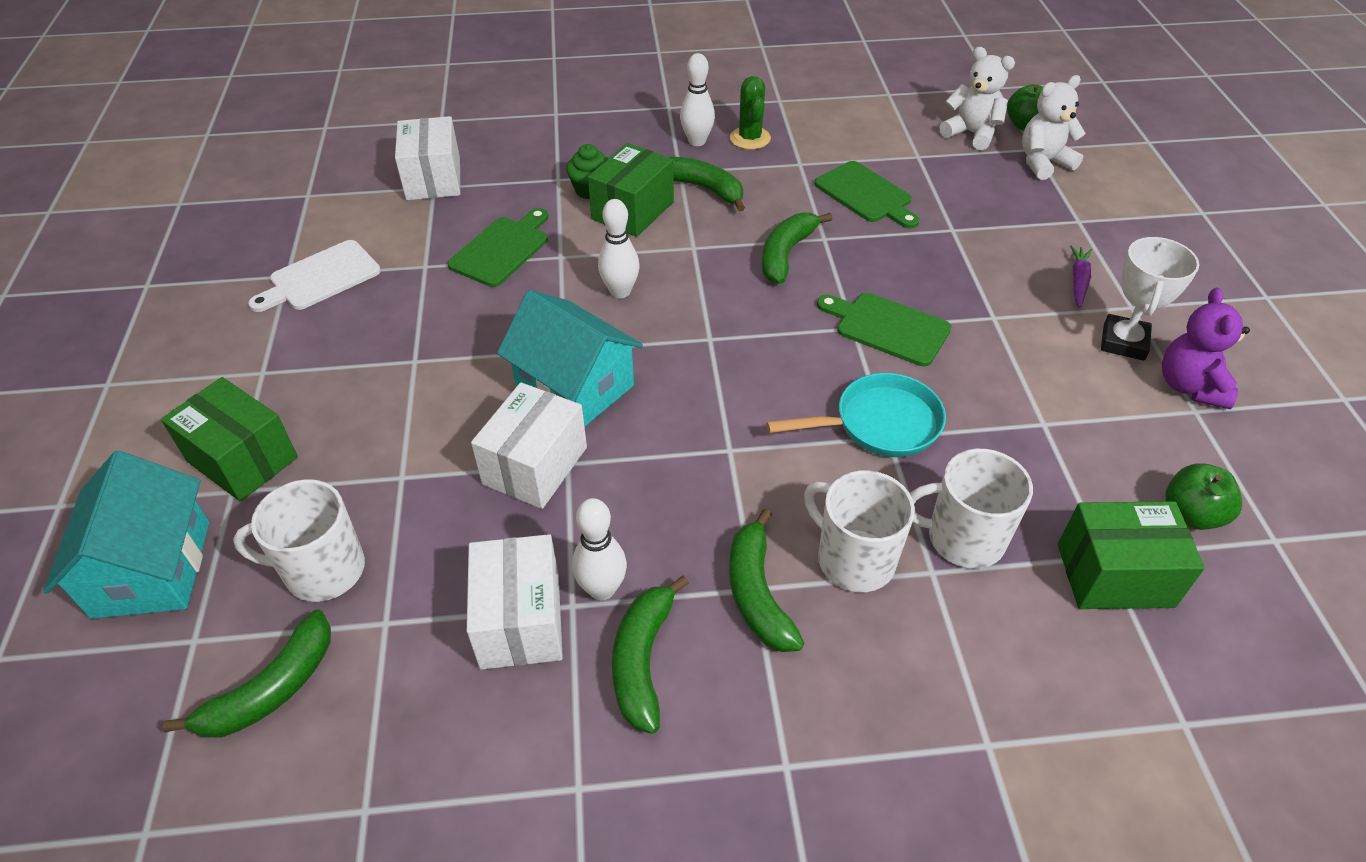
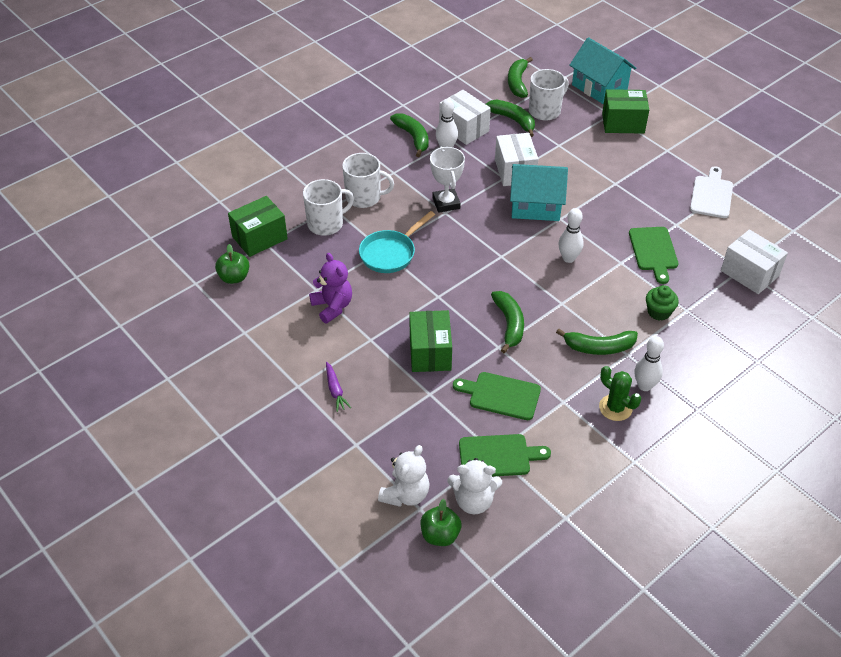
camera: 145 degrees right, 0 degrees up
(633, 210) = (619, 310): green box -> green box (430, 352)
(757, 593) = (391, 171): green banana -> green banana (513, 120)
(888, 328) = (421, 305): green cutting board -> green cutting board (498, 456)
(1123, 342) = (294, 357): white trophy -> white trophy (446, 203)
(1190, 386) = (251, 346): purple teddy bear -> purple teddy bear (332, 307)

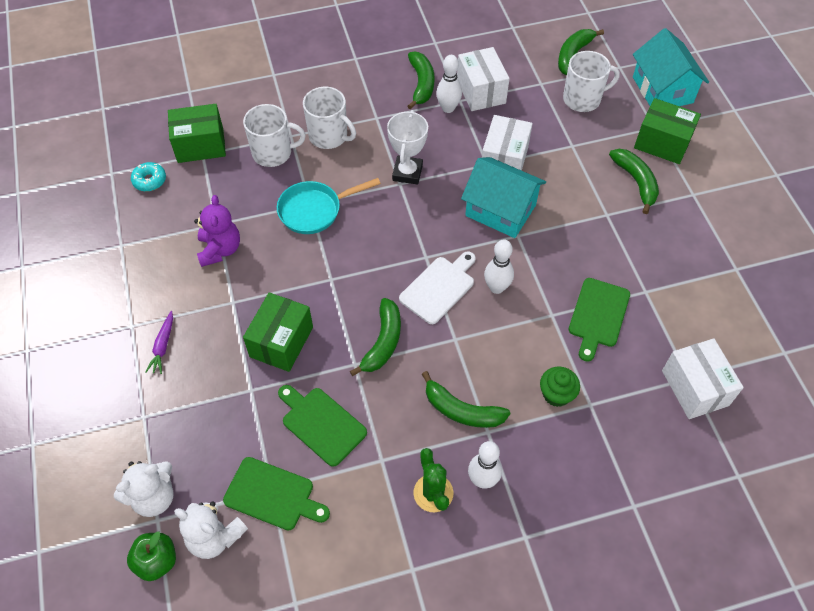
camera: 25 degrees right, 10 degrees up
(234, 277) = (149, 180): green apple -> turquoise donut
(513, 120) = (540, 99): green banana -> green banana (636, 182)
(711, 195) = (711, 270): white cutting board -> white cutting board (439, 288)

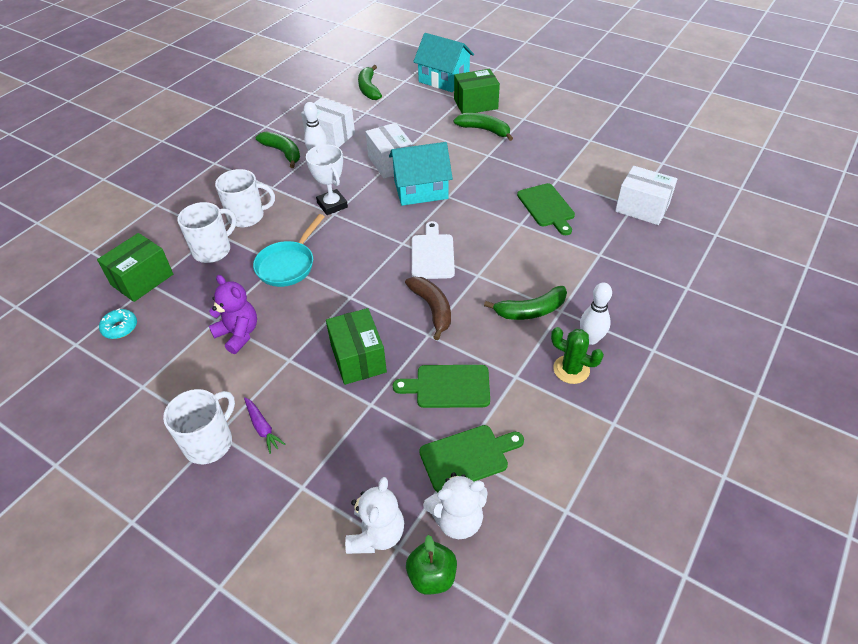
camera: 40 degrees left, 10 degrees down
(383, 342) = (432, 309): green banana -> brown banana
(496, 287) = (469, 231): white bowling pin -> none
(556, 394) = (574, 262): green cupcake -> none
(583, 99) = (402, 107): white mug -> white mug (209, 442)

